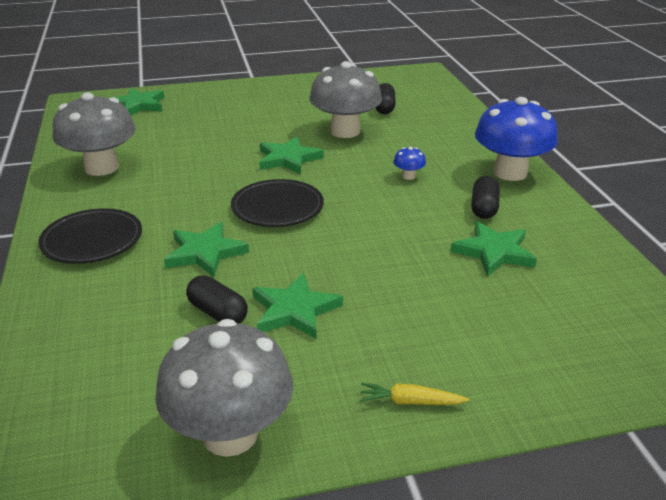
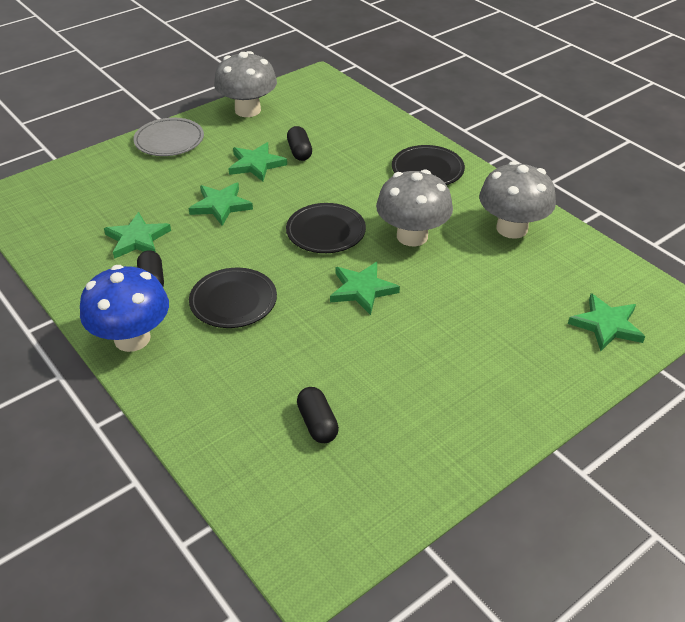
camera: 155 degrees right, 10 degrees up
(205, 253) = (343, 182): green star -> green star (220, 206)
(218, 313) = (299, 152): black capsule -> black capsule turned 60 degrees clockwise
(345, 131) = (336, 354): grey mushroom -> grey mushroom (412, 236)
(408, 176) = (233, 301): blue mushroom -> black plate
(410, 402) = (169, 140): yellow carrot -> grey plate

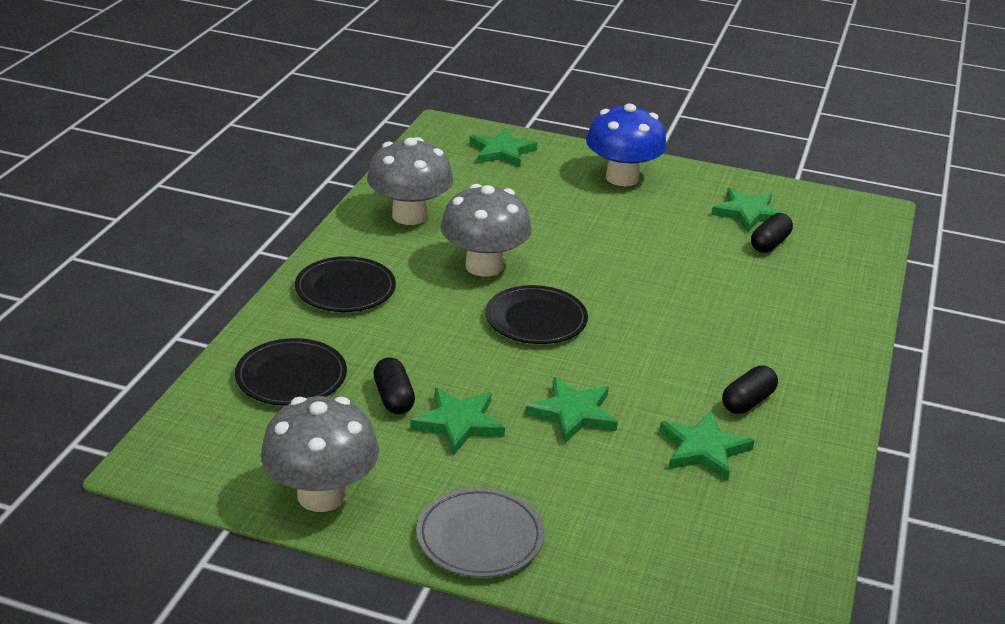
camera: 125 degrees left, 10 degrees down
(132, 338) = (826, 375): blue mushroom -> blue mushroom (622, 178)
(233, 301) = (705, 336): black plate -> black plate (291, 377)
(299, 152) = (393, 398): black capsule -> black capsule turned 60 degrees counterclockwise
(362, 290) = (598, 270): green star -> green star (748, 213)

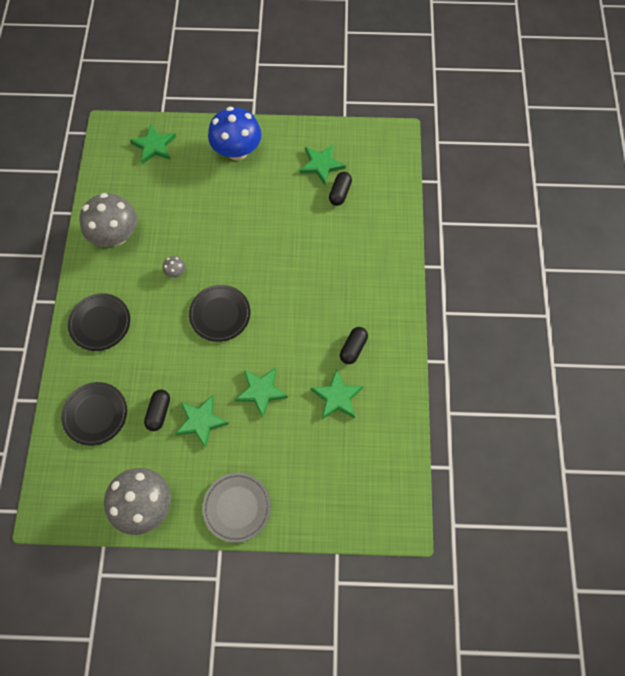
camera: 15 degrees left, 35 degrees up
(393, 398) = (159, 412): black capsule -> black capsule turned 45 degrees clockwise
(484, 266) = (176, 272): grey mushroom -> grey mushroom, size x0.40

